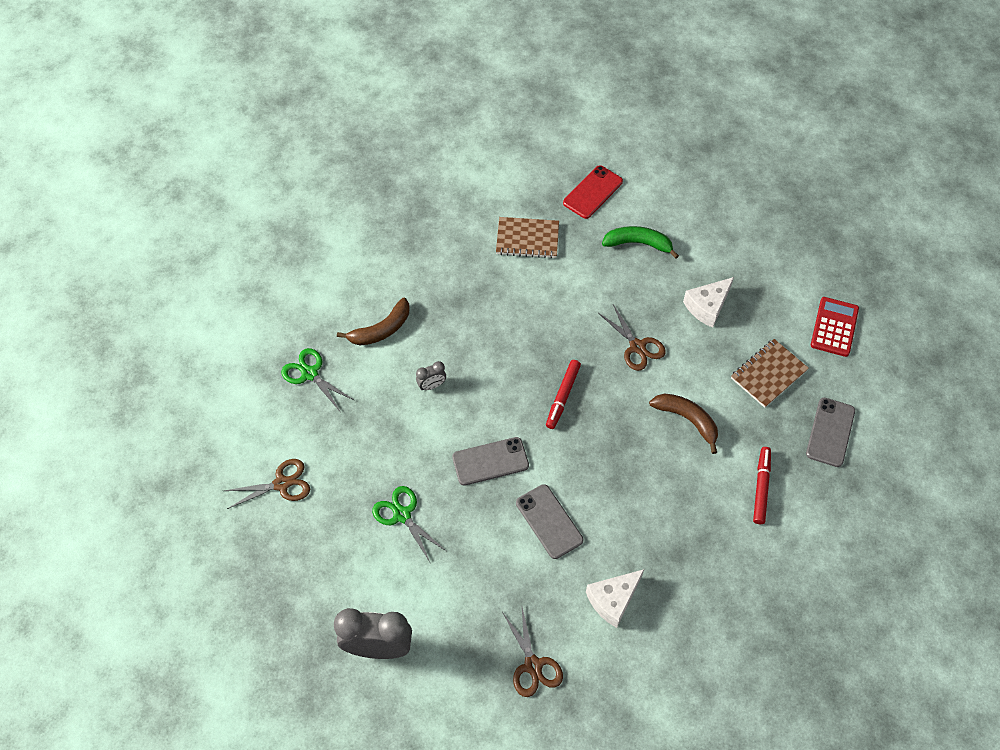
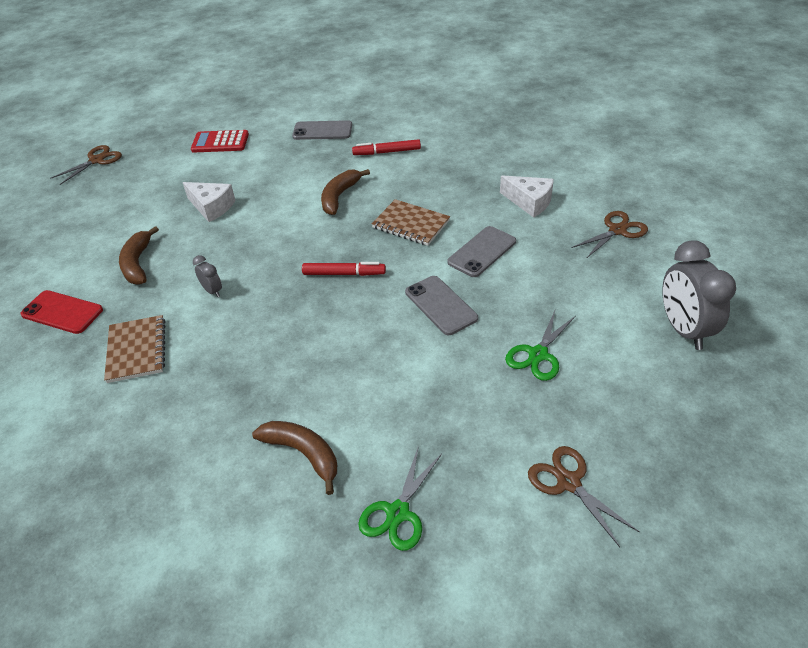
camera: 105 degrees left, 15 degrees down
(432, 385) = (368, 378): grey clock -> grey clock (212, 291)
(637, 346) = (269, 239): brown scissors -> brown scissors (96, 160)
(638, 244) = (138, 263): green banana -> brown banana
(768, 374) = (277, 165): brown notebook -> brown notebook (411, 224)

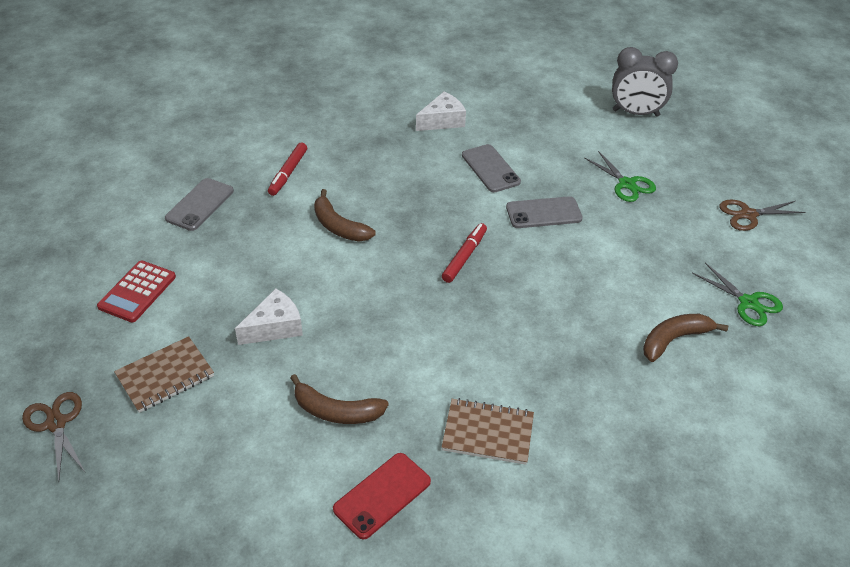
camera: 70 degrees left, 0 degrees up
(212, 291) = (429, 355): grey clock -> none
(411, 224) = (421, 195): brown notebook -> brown notebook (165, 376)
(617, 230) = (512, 95): brown scissors -> none

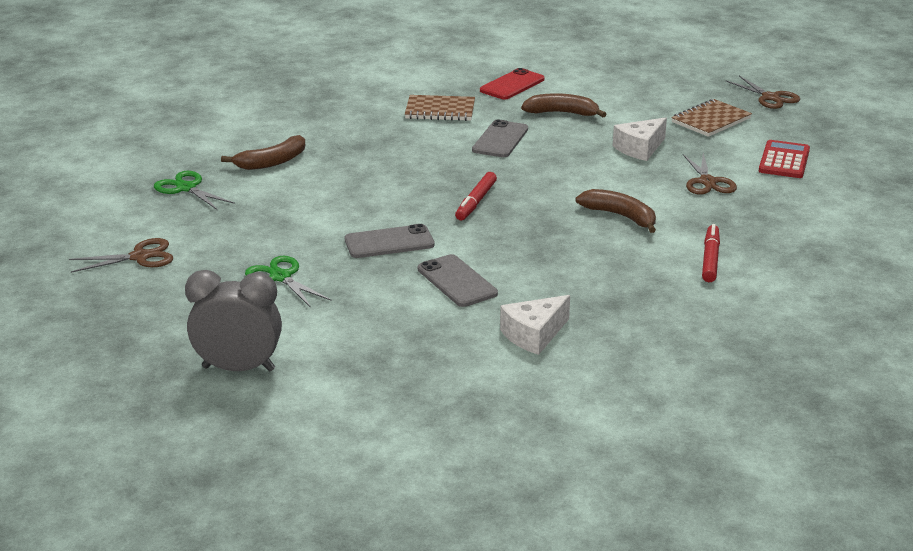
camera: 175 degrees right, 15 degrees down
(200, 204) = (788, 224): grey phone -> grey phone (500, 140)
(235, 265) = (707, 182): none -> brown scissors

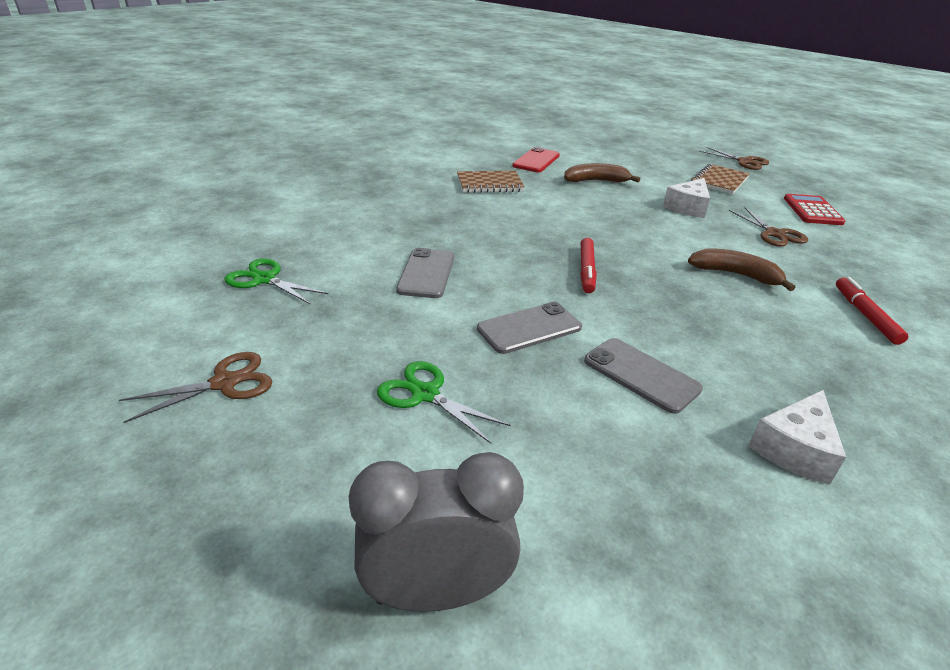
camera: 15 degrees left, 5 degrees up
(272, 162) = (352, 242): brown banana -> none
(500, 140) = (562, 207): grey phone -> grey phone (426, 273)

